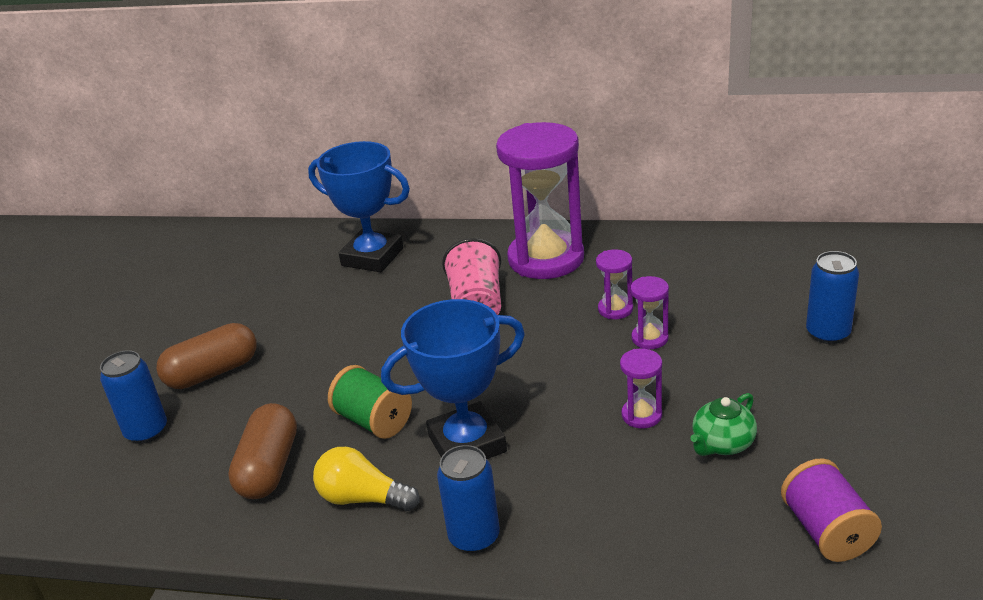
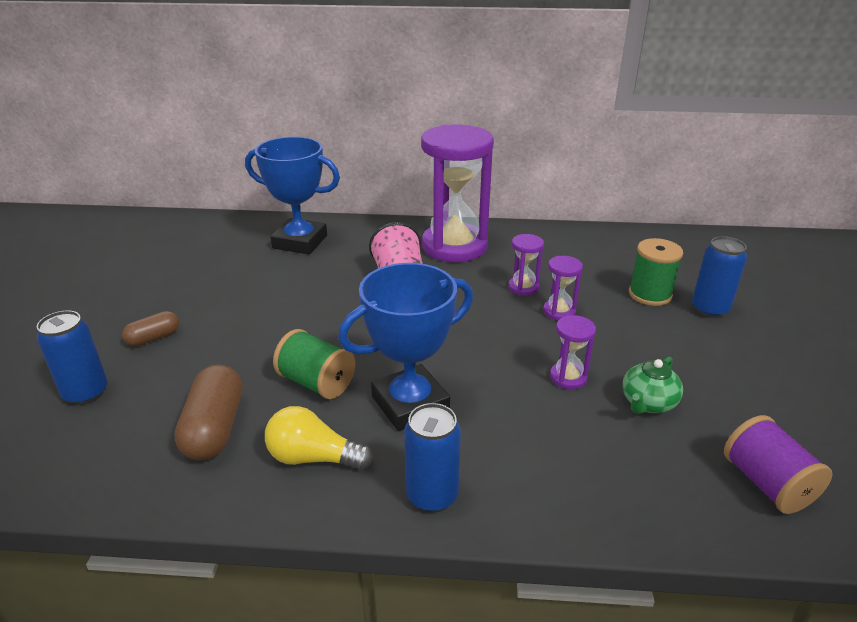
camera: 10 degrees left, 0 degrees up
(213, 372) = (154, 338): brown capsule -> brown capsule, size x0.58
(761, 316) = (650, 294): none -> green spool

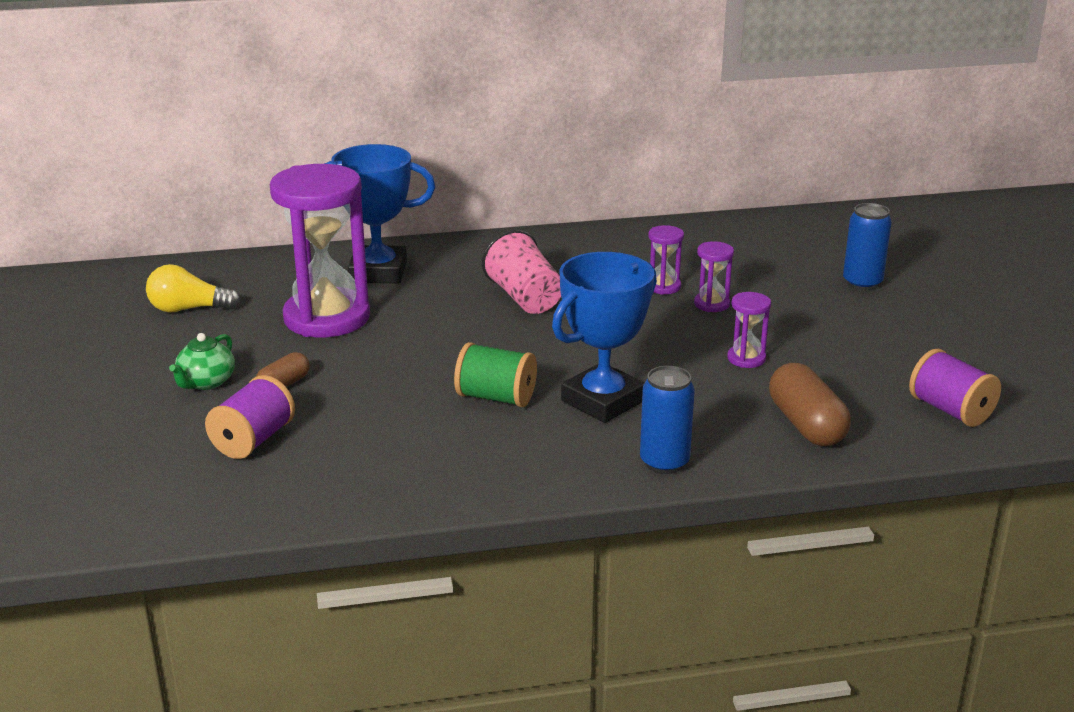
camera: 15 degrees left, 5 degrees down
(86, 393) = (253, 440): blue can -> purple spool
(214, 428) = (418, 447): brown capsule -> brown capsule (806, 425)
(314, 458) = (536, 454): yellow light bulb -> yellow light bulb (188, 309)
(454, 246) = (565, 255): purple hourglass -> purple hourglass (327, 318)
(648, 403) = (829, 368): green teapot -> green teapot (206, 382)
(650, 294) = (798, 277): green spool -> none

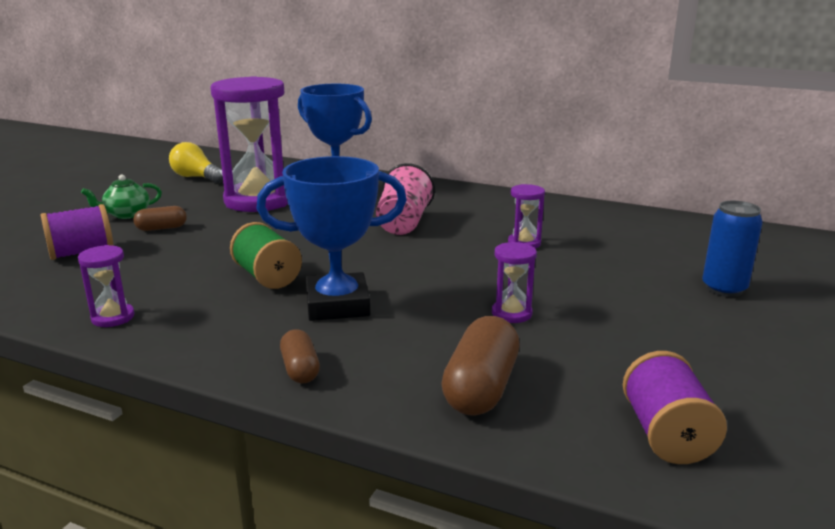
camera: 35 degrees right, 5 degrees down
(664, 462) = (300, 369): blue can -> brown capsule
(711, 304) = (546, 265): purple hourglass -> purple hourglass (113, 317)

